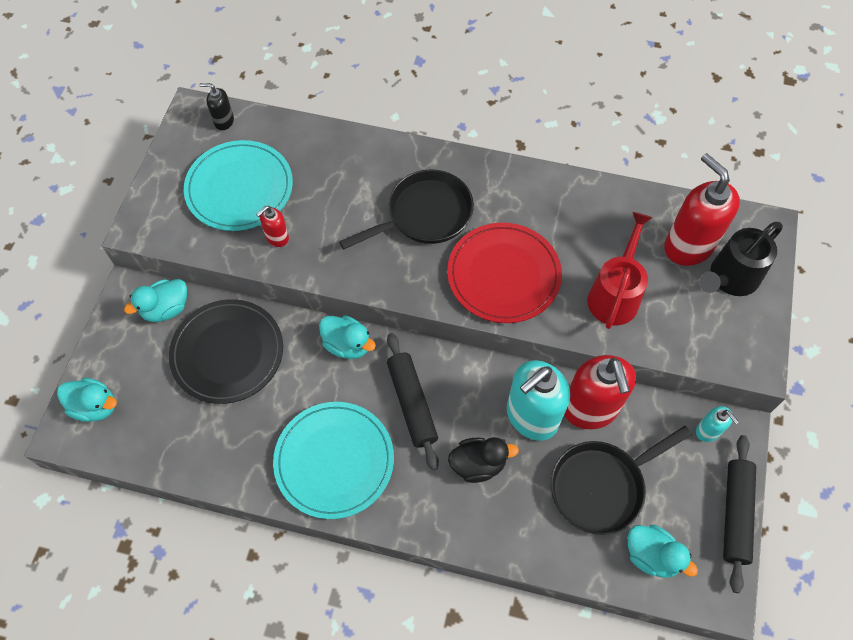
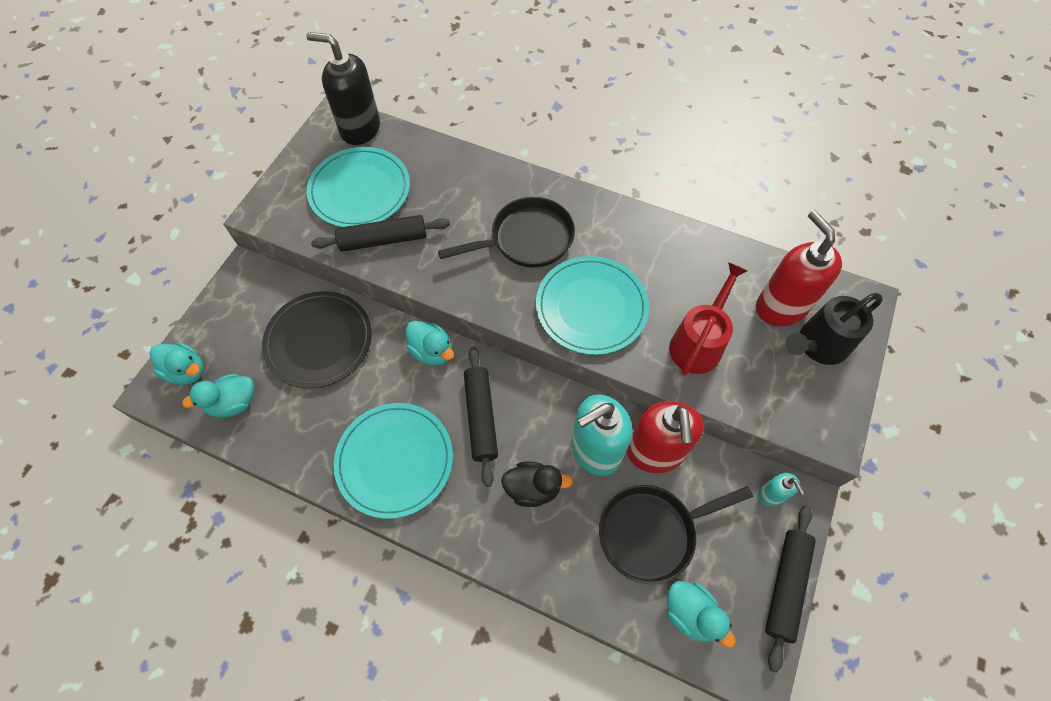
camera: 10 degrees right, 0 degrees up
(166, 309) = (273, 291): turquoise duck -> turquoise duck (233, 403)
(224, 121) = (360, 129): black soap dispenser -> black soap dispenser, size x2.09
(277, 237) = (383, 240): red soap dispenser -> black rolling pin
(503, 275) = (591, 307): red plate -> turquoise plate

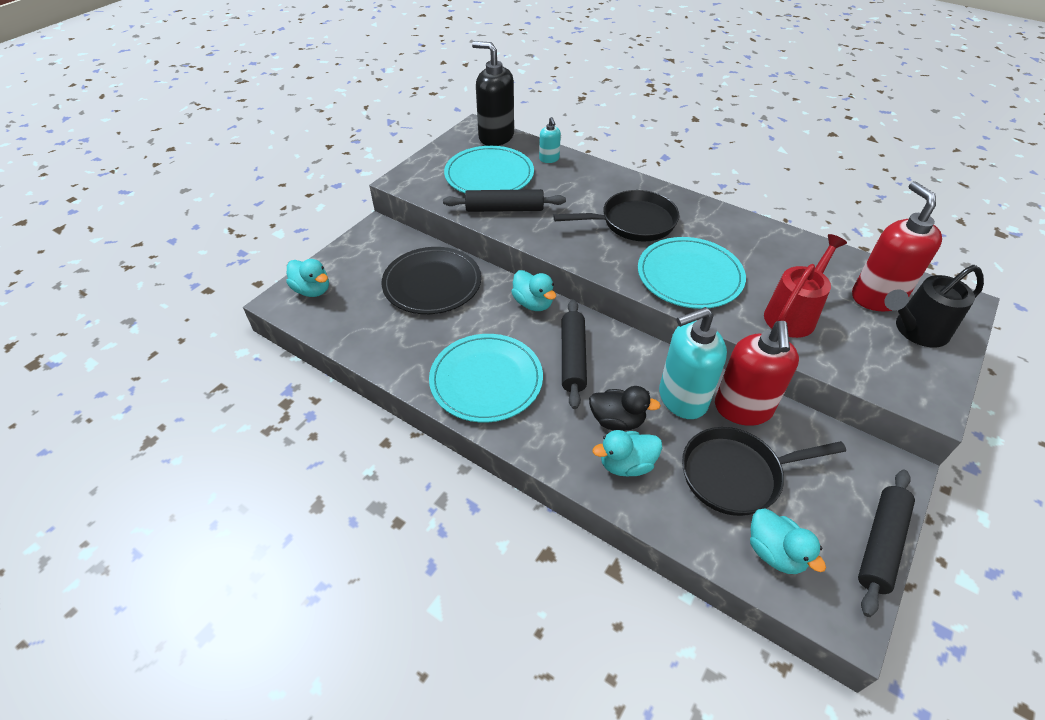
camera: 10 degrees right, 15 degrees down
(233, 403) = (348, 318): turquoise duck -> turquoise duck (626, 464)
(771, 495) = (864, 461): turquoise soap dispenser -> turquoise soap dispenser (549, 159)

